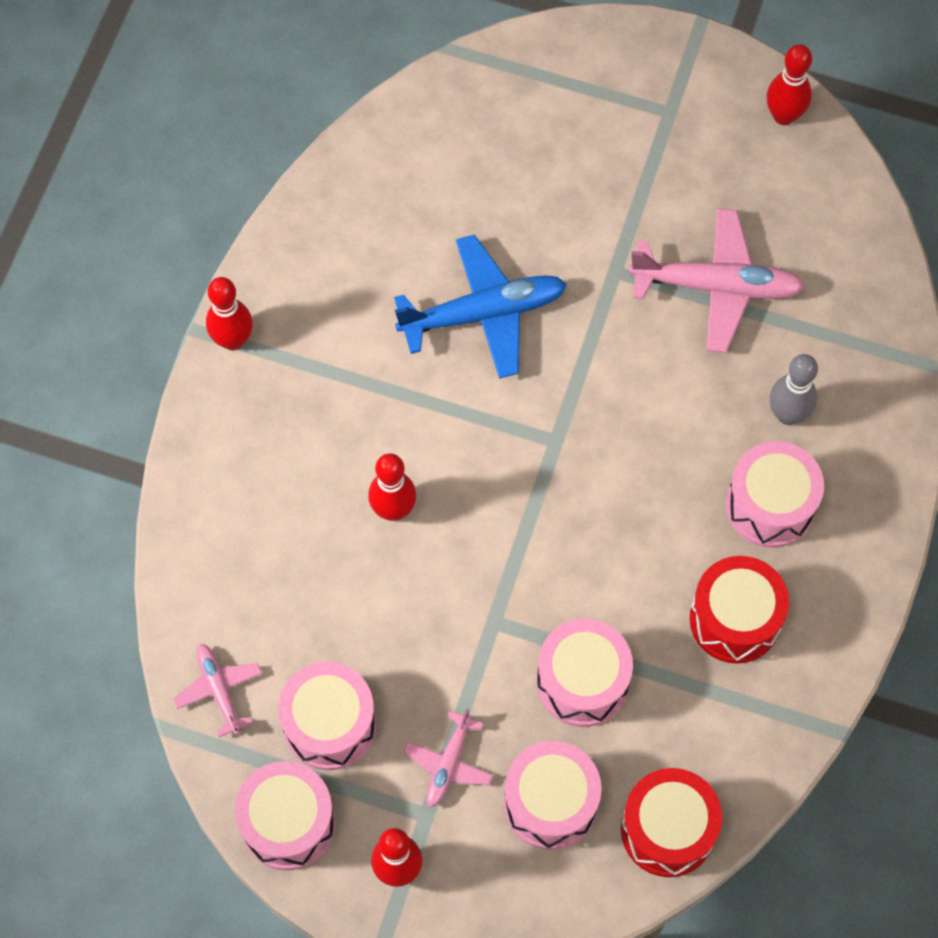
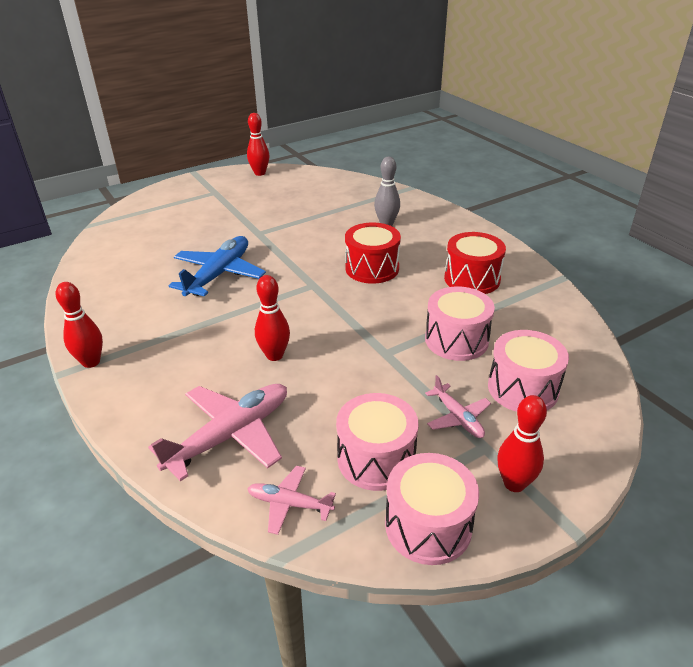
camera: 50 degrees left, 30 degrees down
(668, 830) = (577, 353): red drum -> red drum (372, 268)
(716, 286) = (304, 214): pink plane -> pink plane (230, 436)
(770, 505) = (424, 246): pink drum -> none

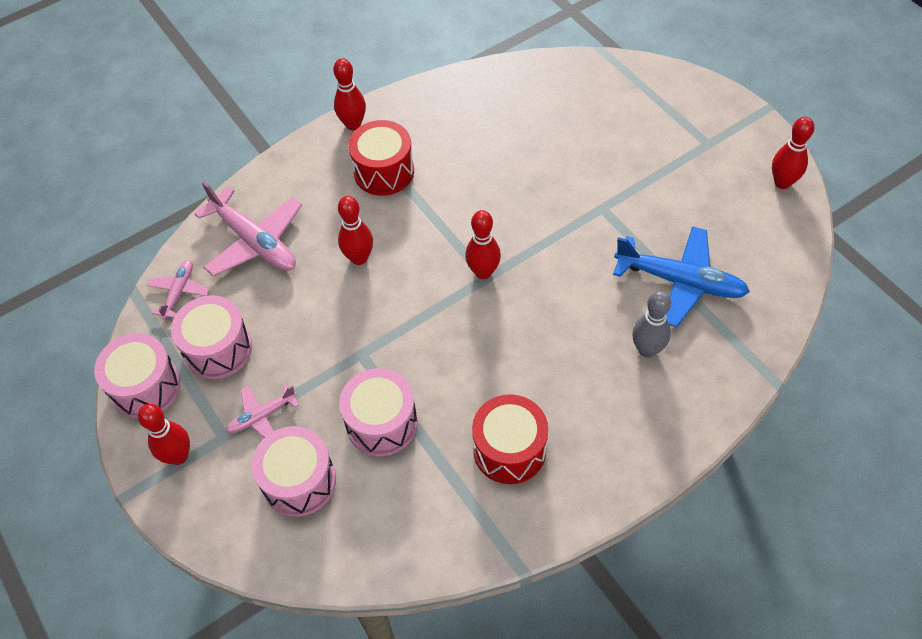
camera: 90 degrees right, 20 degrees up
(219, 274) = (502, 187): blue plane -> blue plane (679, 281)
(307, 286) = (483, 272): none -> red bowling pin
(372, 268) = (527, 336): red drum -> red drum (384, 171)

